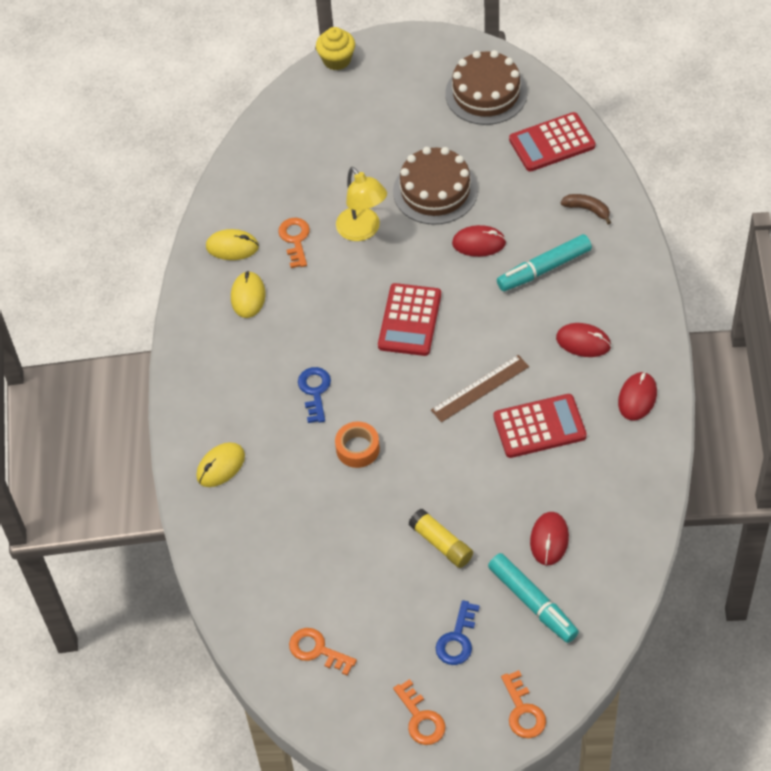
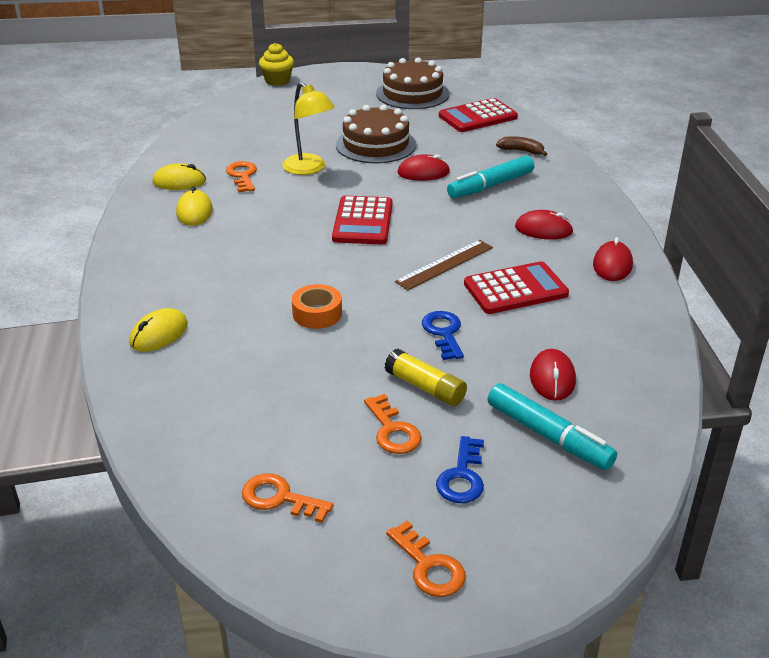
camera: 10 degrees left, 20 degrees down
(315, 391) = (266, 273): blue key -> blue key (443, 333)
(523, 711) = (567, 549): orange key -> orange key (392, 430)

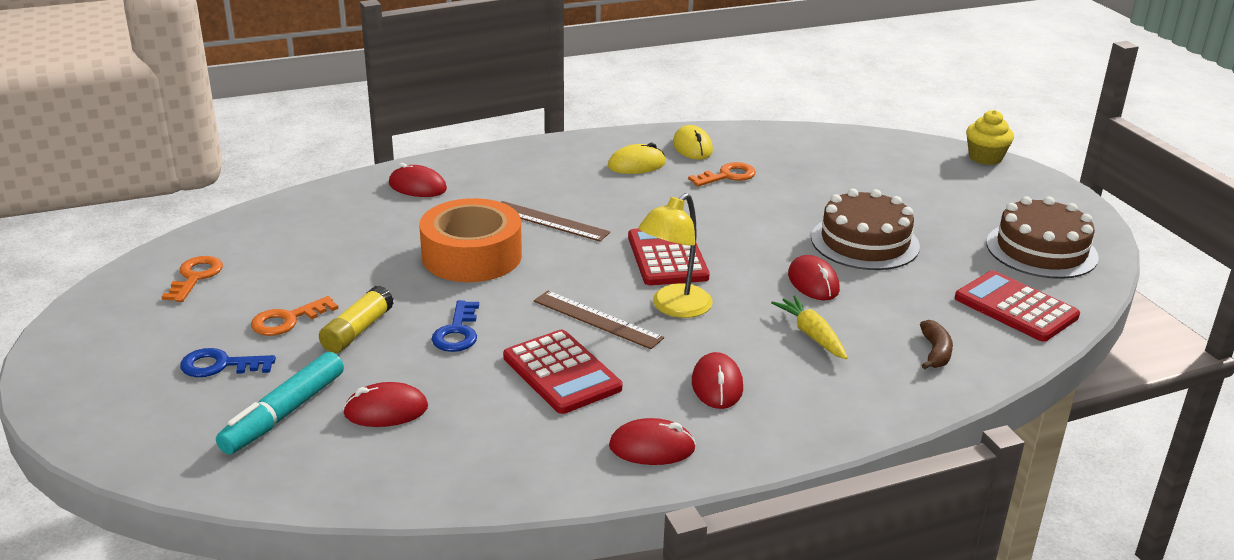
camera: 75 degrees right, 5 degrees down
(159, 334) = (417, 187): yellow mouse -> red mouse
(274, 267) = (549, 221): none -> brown ruler
(309, 169) = (770, 209): yellow lamp -> yellow lamp (674, 307)
(317, 314) = (472, 256): orange tape -> orange tape, size x1.91
(363, 221) = (667, 257): red calculator -> red calculator turned 90 degrees clockwise
(429, 566) = (103, 359): orange key -> none
(443, 333) = (457, 332): blue key -> blue key turned 120 degrees clockwise
(490, 186) = (811, 335): turquoise marker -> yellow carrot

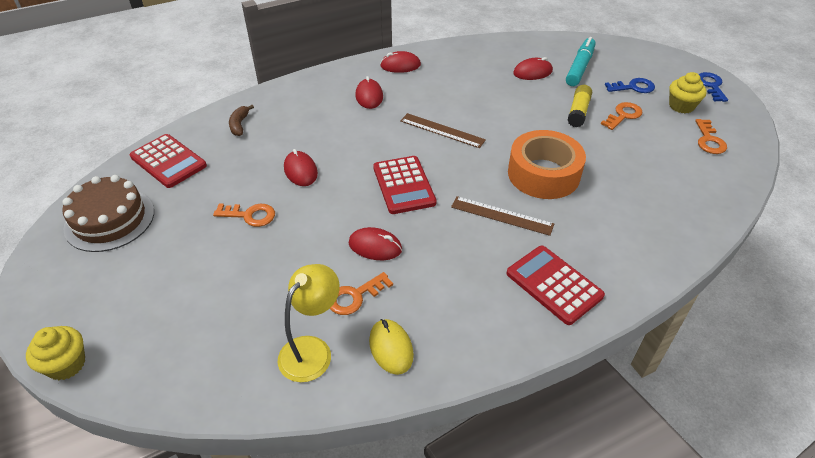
camera: 175 degrees right, 15 degrees up
(174, 327) = (681, 106): none -> yellow cupcake
(417, 187) = (632, 249): red mouse -> red mouse (375, 246)
(457, 332) = (521, 115): blue key -> blue key (711, 85)
(561, 373) = (453, 96): red calculator -> red calculator (554, 285)
(636, 165) = (445, 306): yellow mouse -> none
(674, 307) = (395, 143): yellow lamp -> yellow lamp (312, 350)
(811, 335) = (311, 130): yellow carrot -> none
(865, 242) = (250, 215): brown cake -> orange key

